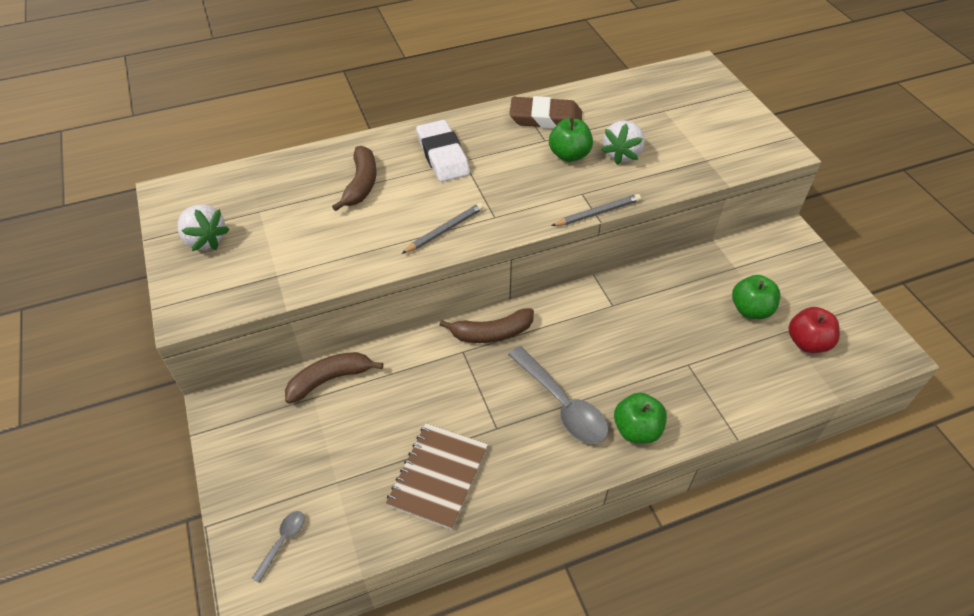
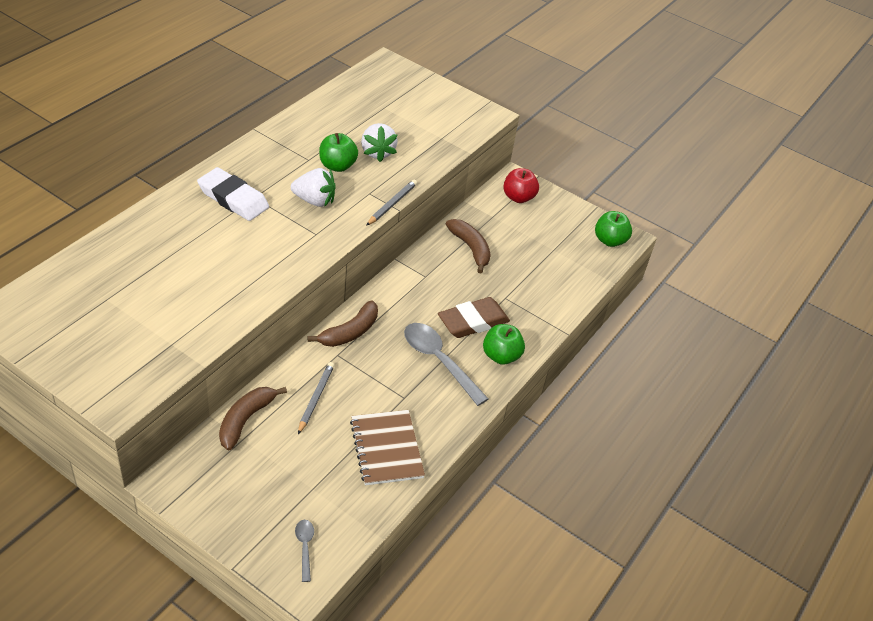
camera: 40 degrees left, 5 degrees down
(205, 240) = (77, 341): white strawberry -> white strawberry (314, 200)
(361, 184) = (181, 245): brown banana -> brown banana (470, 248)
(445, 230) = (284, 258): grey pencil -> grey pencil (316, 398)
(545, 118) = (295, 141): brown eraser -> brown eraser (473, 321)
(562, 404) = (439, 361): grey spoon -> grey spoon turned 150 degrees counterclockwise
(750, 310) = (522, 243): green apple -> green apple (609, 240)
(807, 342) = (571, 252): red apple -> red apple (518, 197)

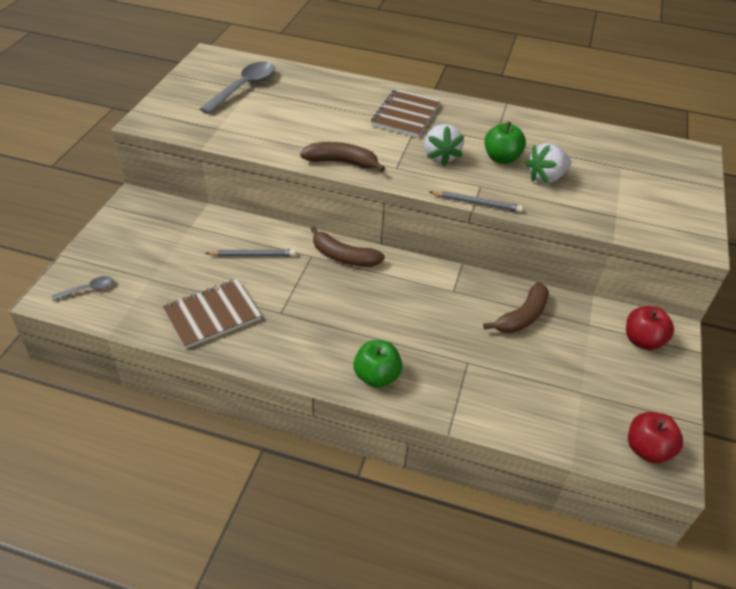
camera: 75 degrees right, 0 degrees up
(233, 198) = (405, 115): white eraser -> brown notebook
(245, 420) = (211, 222): brown banana -> brown banana (341, 162)
(439, 361) = (341, 327): grey spoon -> grey spoon (243, 88)
(473, 321) = (413, 342): brown eraser -> none
(609, 240) = (647, 449): green apple -> red apple

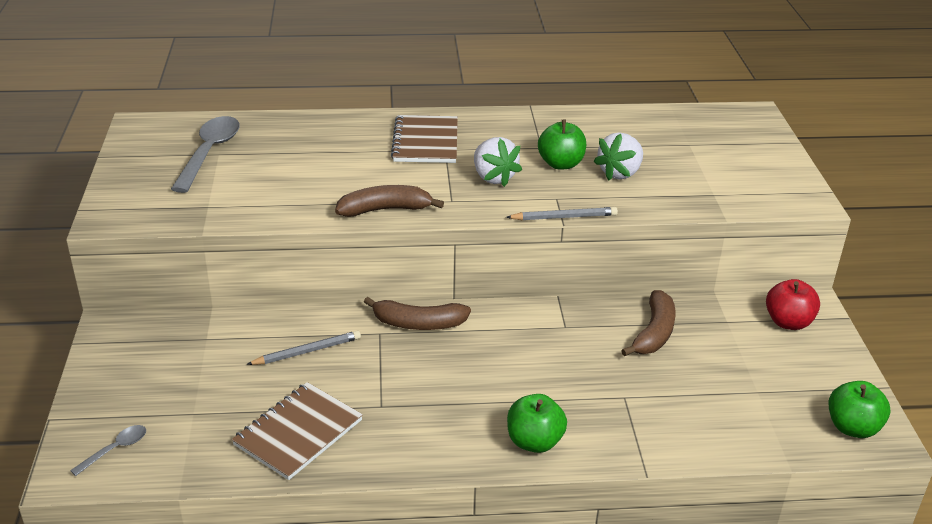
camera: 20 degrees left, 10 degrees down
(647, 449) = (852, 427): red apple -> green apple

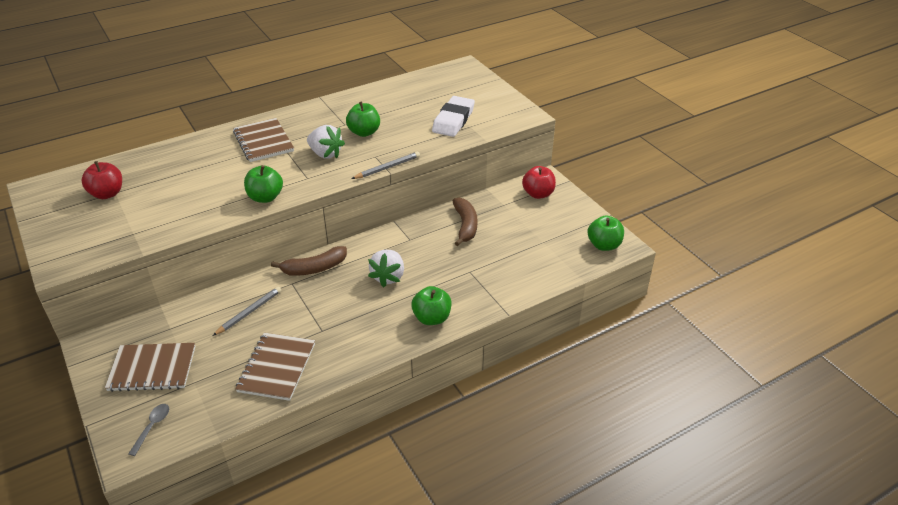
camera: 25 degrees left, 5 degrees up
(158, 379) = (152, 368): none -> brown notebook
(209, 153) = (107, 194): grey spoon -> red apple
(385, 210) = (265, 197): brown banana -> green apple
(620, 173) = (405, 128): white strawberry -> white strawberry (388, 277)
(694, 180) = (453, 120): none -> white eraser

